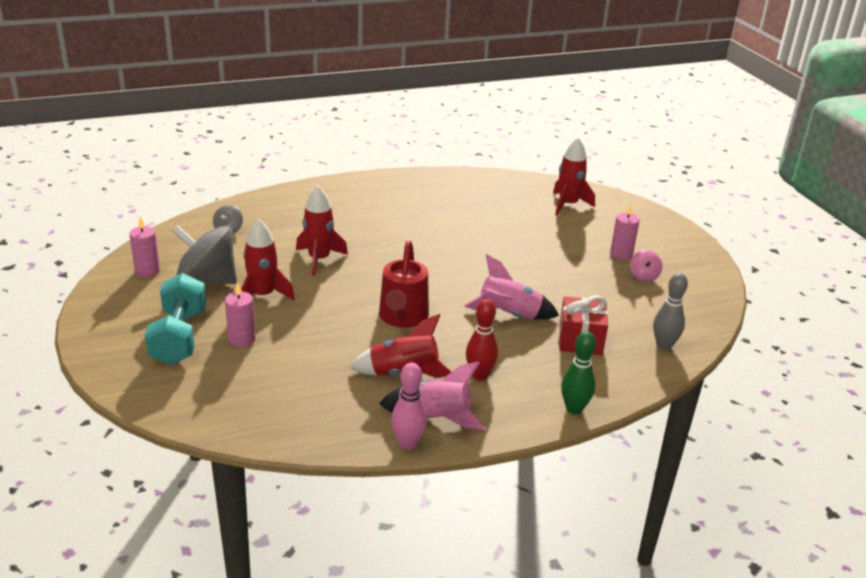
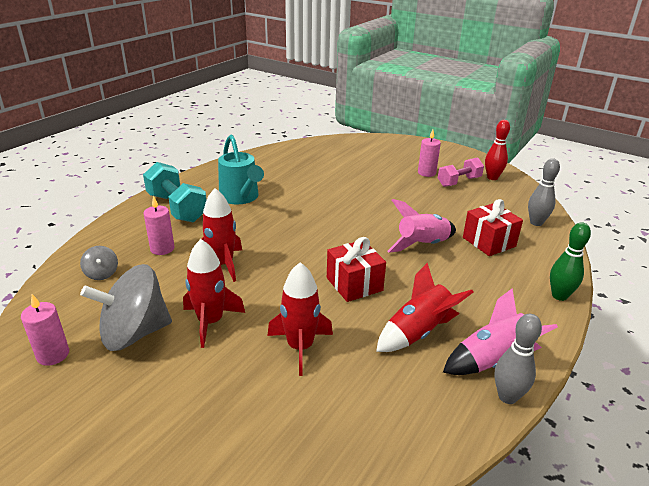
camera: 35 degrees left, 0 degrees up
(179, 337) = (173, 412): turquoise dumbbell -> turquoise dumbbell (177, 208)
(242, 339) = (243, 378): pink candle -> pink candle (162, 249)
(401, 211) = (241, 198): none -> turquoise watering can
(402, 318) = (354, 284): red watering can -> red gift
(408, 443) = (507, 397): pink bowling pin -> grey bowling pin
(479, 375) = (470, 303): red bowling pin -> red bowling pin (492, 177)
(568, 205) = (350, 152): red rocket -> red rocket (300, 347)
(643, 276) = (459, 182): pink spinning top -> pink dumbbell

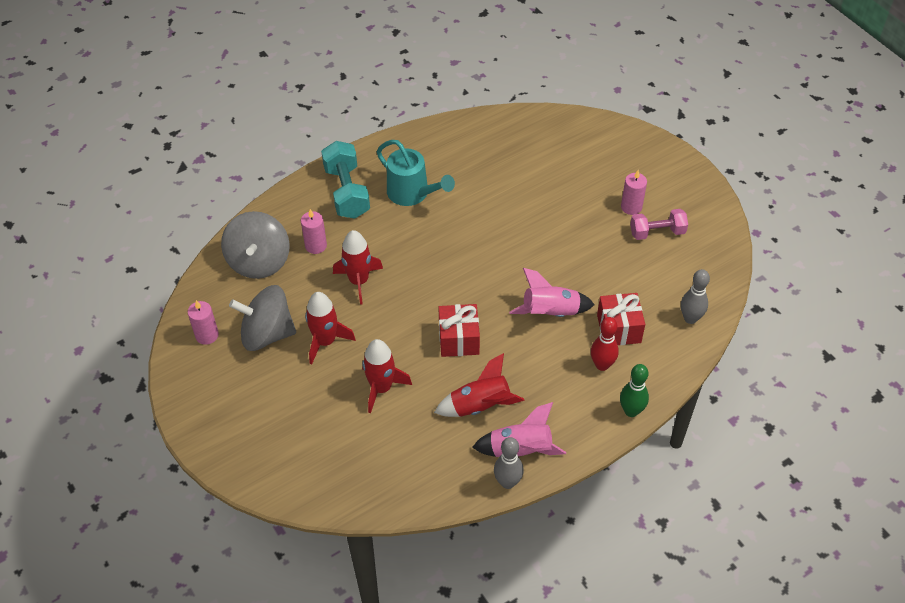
camera: 25 degrees right, 20 degrees up
(102, 273) = (259, 261): grey spinning top -> grey spinning top, size x2.22
(241, 198) = (413, 194): turquoise watering can -> turquoise watering can turned 45 degrees counterclockwise
(492, 177) = (701, 236): red bowling pin -> red bowling pin (602, 365)

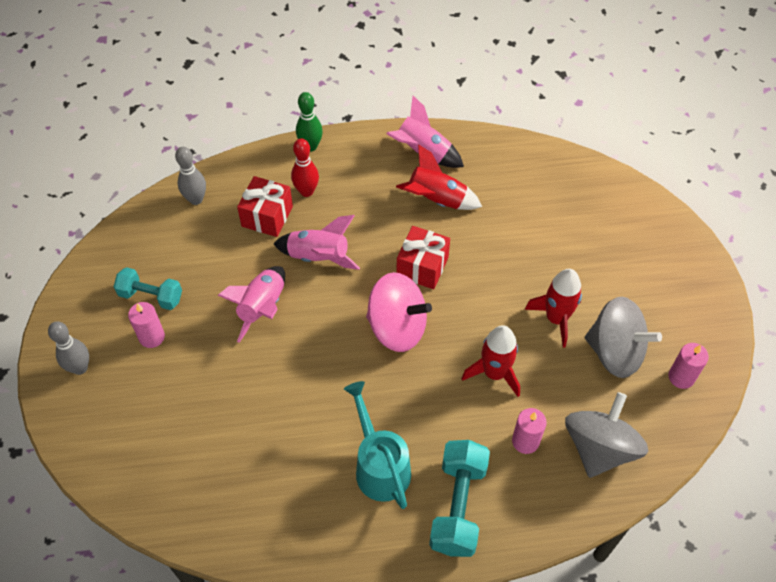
camera: 155 degrees left, 5 degrees up
(381, 388) = (519, 250): red rocket -> none
(452, 284) = (397, 327): none -> pink spinning top
(507, 482) = (448, 134): grey bowling pin -> grey bowling pin (80, 368)
(566, 257) = (262, 308): none -> pink rocket
(657, 232) = (151, 296): pink dumbbell -> turquoise dumbbell

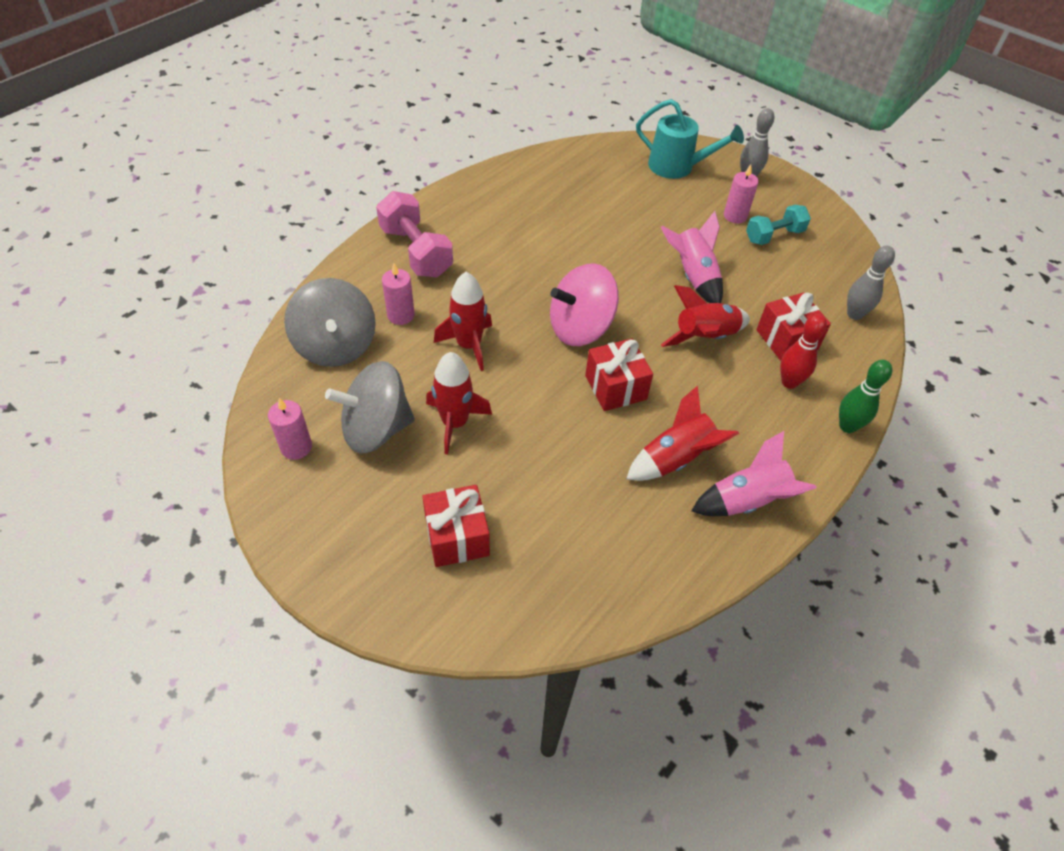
camera: 135 degrees right, 5 degrees down
(318, 257) = (705, 337): pink rocket -> red rocket
(379, 465) = (494, 241): turquoise watering can -> turquoise watering can (678, 167)
(458, 506) = (416, 251): turquoise dumbbell -> pink dumbbell
(613, 247) = (457, 537): none -> red gift

